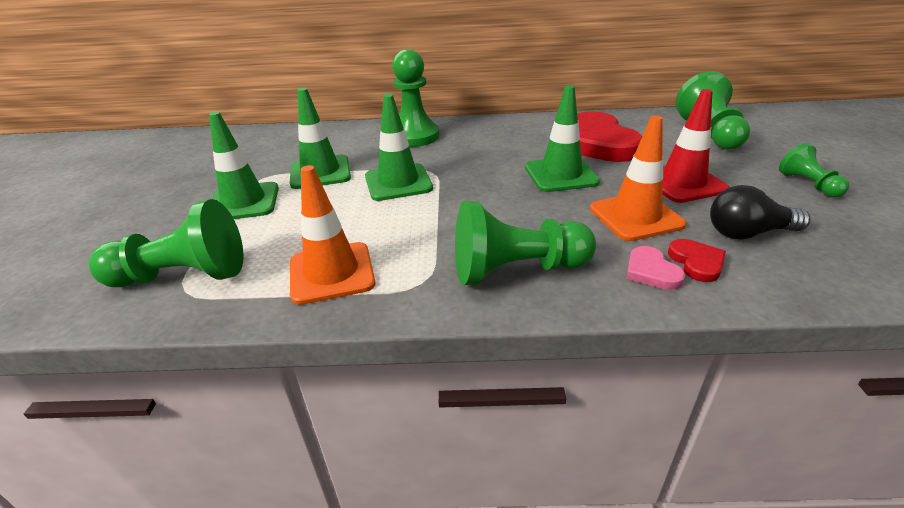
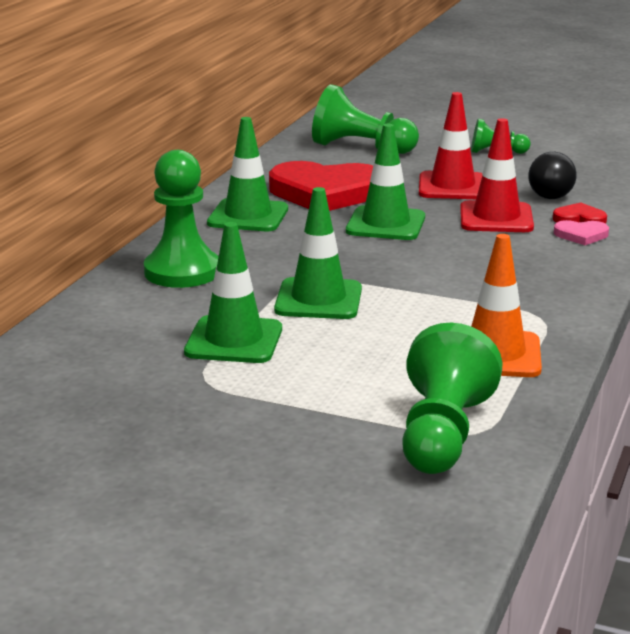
camera: 70 degrees left, 10 degrees down
(243, 202) = (276, 395): green traffic cone -> green traffic cone (248, 216)
(516, 270) = (547, 278): green pawn -> none
(635, 217) = (496, 218): orange traffic cone -> red traffic cone

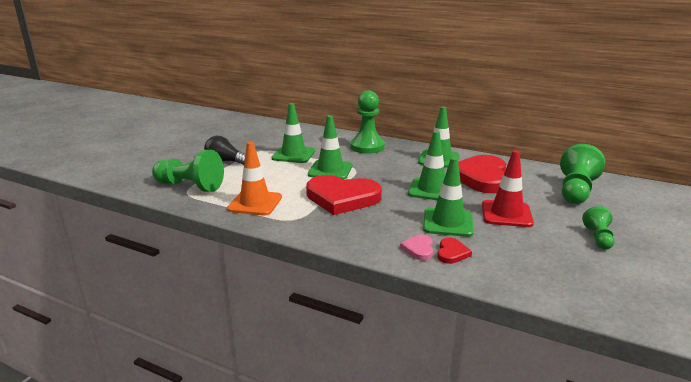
camera: 95 degrees right, 0 degrees up
(442, 284) = (342, 198): none -> red heart
(496, 218) = (448, 223): red traffic cone -> green traffic cone
(552, 192) = (507, 249): black light bulb -> black light bulb (226, 161)

